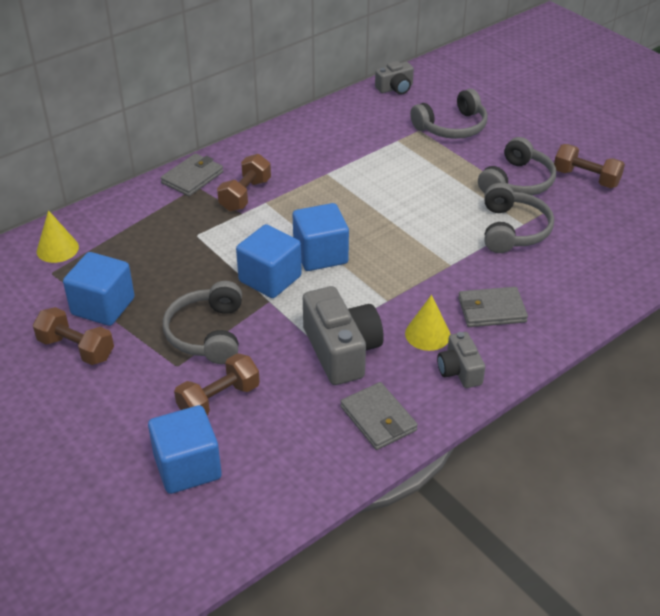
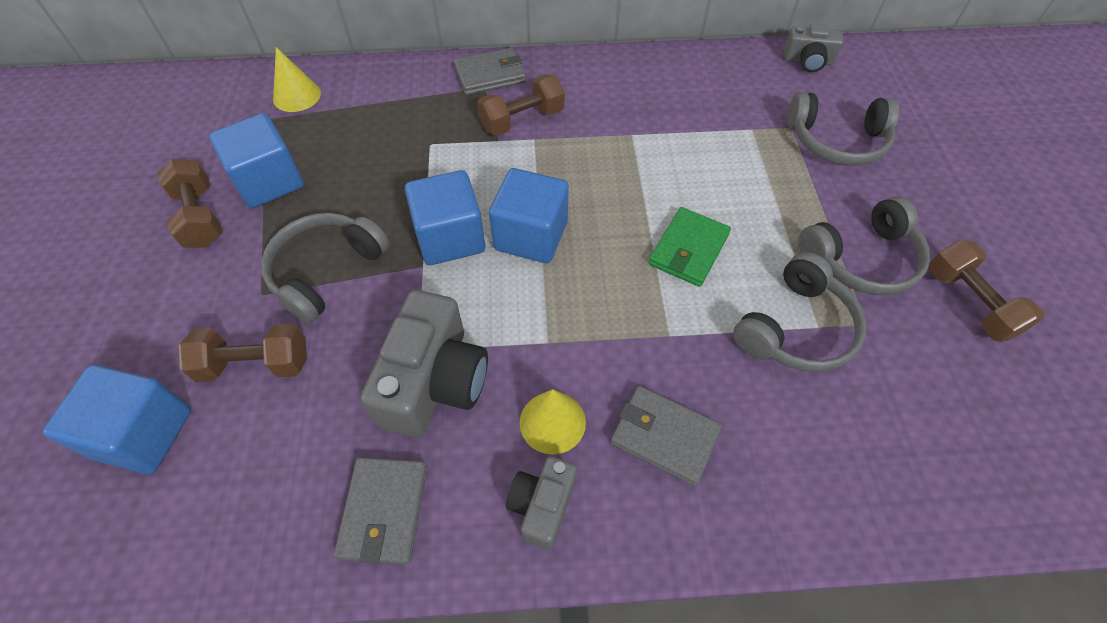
camera: 35 degrees right, 15 degrees up
(421, 219) = (688, 249): none -> green wallet

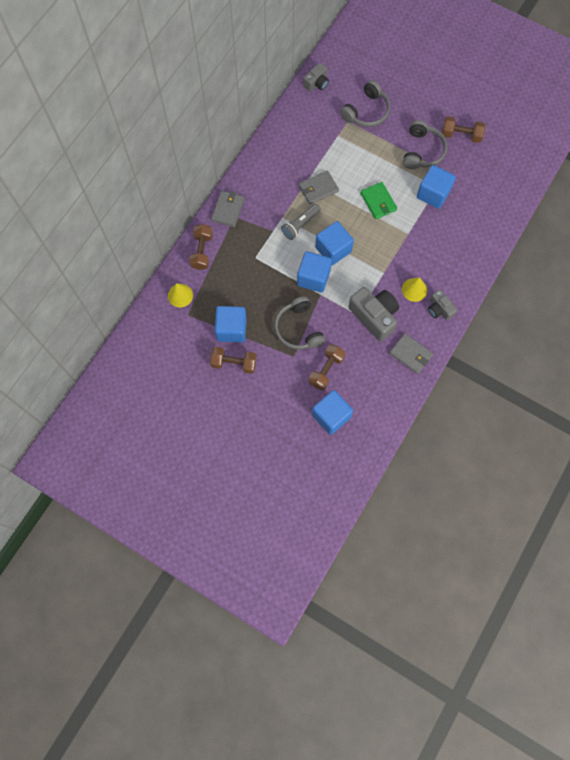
camera: 55 degrees left, 15 degrees up
(522, 120) = (267, 215): brown dumbbell -> brown dumbbell (202, 251)
(540, 168) = (300, 225): none -> grey flashlight
(664, 436) = (441, 261): grey wallet -> grey wallet (318, 189)
(796, 329) = (433, 194): grey headphones -> blue cube

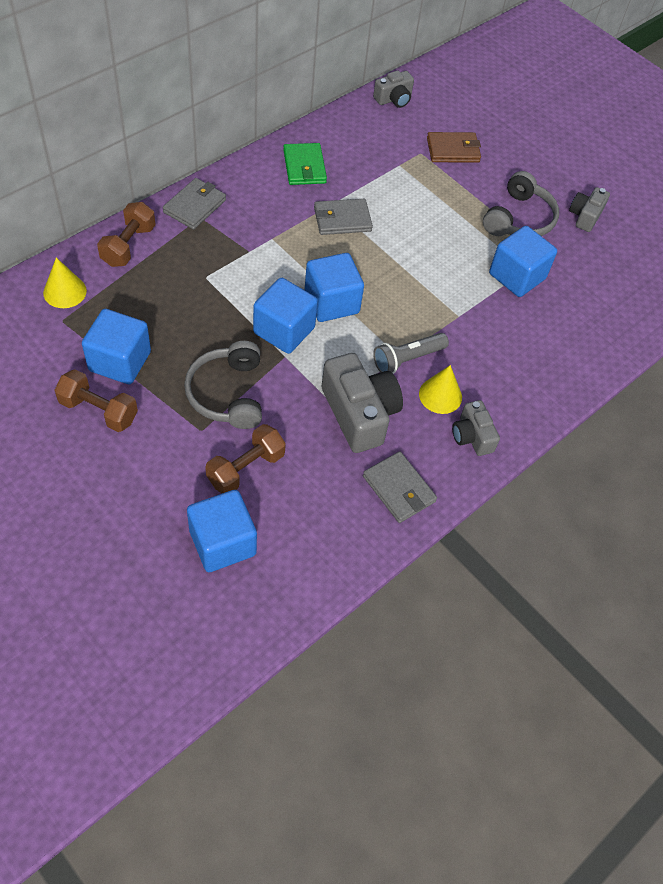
camera: 10 degrees right, 15 degrees down
(300, 225) = (295, 256): grey flashlight -> grey flashlight (407, 359)
(366, 112) = (453, 150): grey headphones -> brown wallet
(378, 202) = (427, 262): green wallet -> green wallet (304, 167)
(461, 135) = (585, 216): brown dumbbell -> grey camera

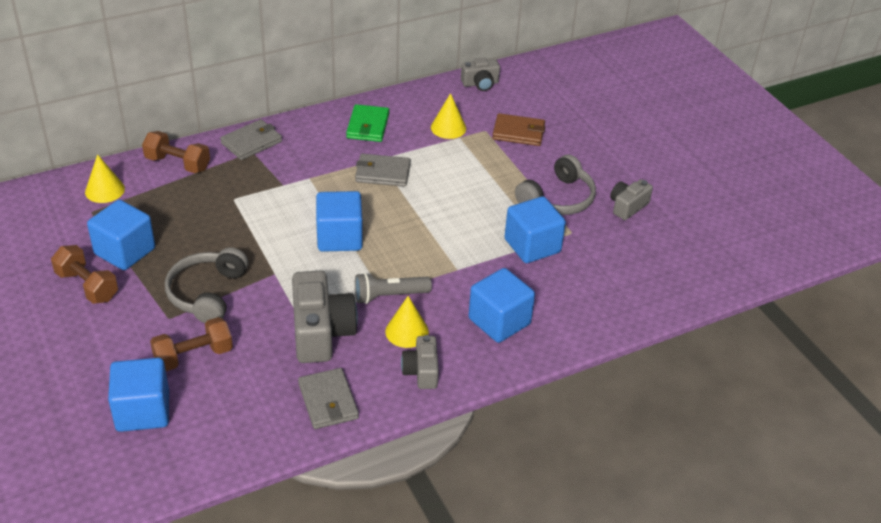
camera: 20 degrees right, 15 degrees down
(129, 245) = (177, 164): brown dumbbell -> brown dumbbell turned 75 degrees clockwise
(284, 330) = (284, 252): blue cube -> blue cube (499, 321)
(384, 156) = (448, 128): none -> yellow cone

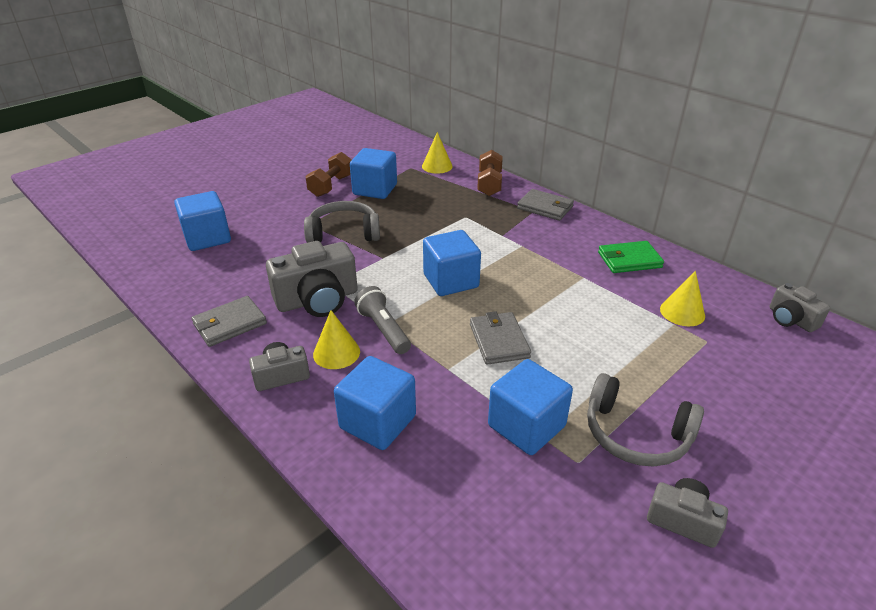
camera: 75 degrees right, 5 degrees down
(193, 356) = (270, 244): brown dumbbell -> none
(382, 173) = (565, 285): grey wallet -> grey wallet (499, 341)
(518, 132) = (733, 370): brown wallet -> none

